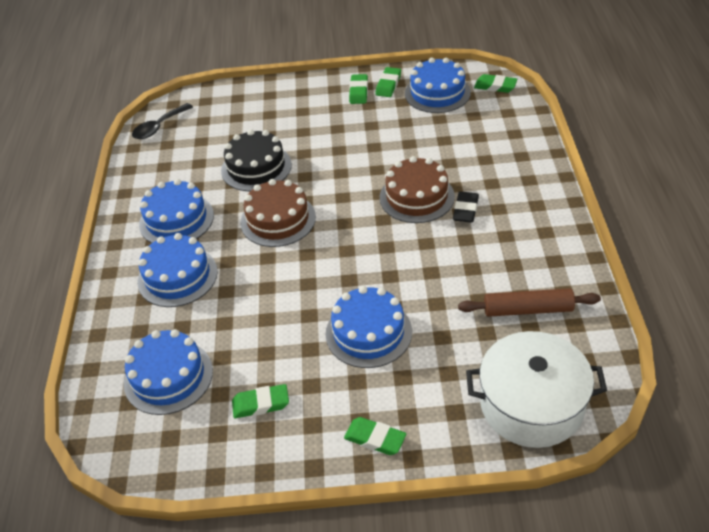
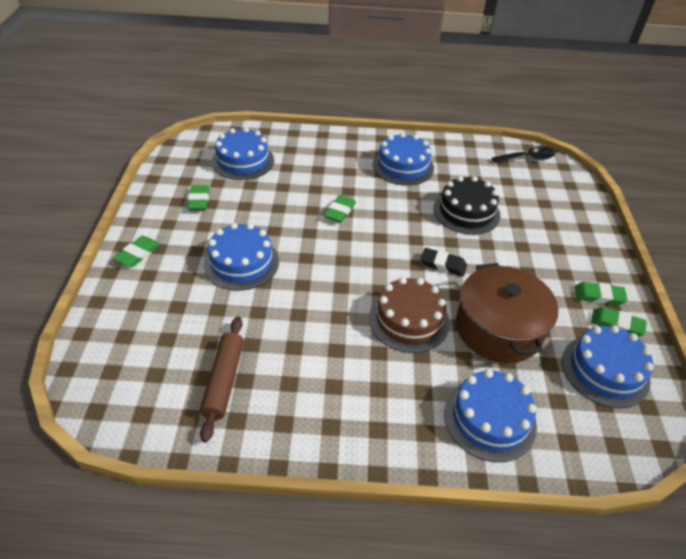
camera: 90 degrees right, 0 degrees up
(159, 127) = (527, 158): black spoon -> black spoon turned 120 degrees clockwise
(177, 276) = (338, 166): blue cake -> blue cake (489, 419)
(278, 220) = (392, 221): brown cake -> none
(411, 144) = (498, 328): none -> brown pot
(465, 210) = (381, 358): black eraser -> black eraser (443, 265)
(495, 86) = (629, 440): green eraser -> green eraser (340, 211)
(531, 404) = (116, 357): white pot -> none

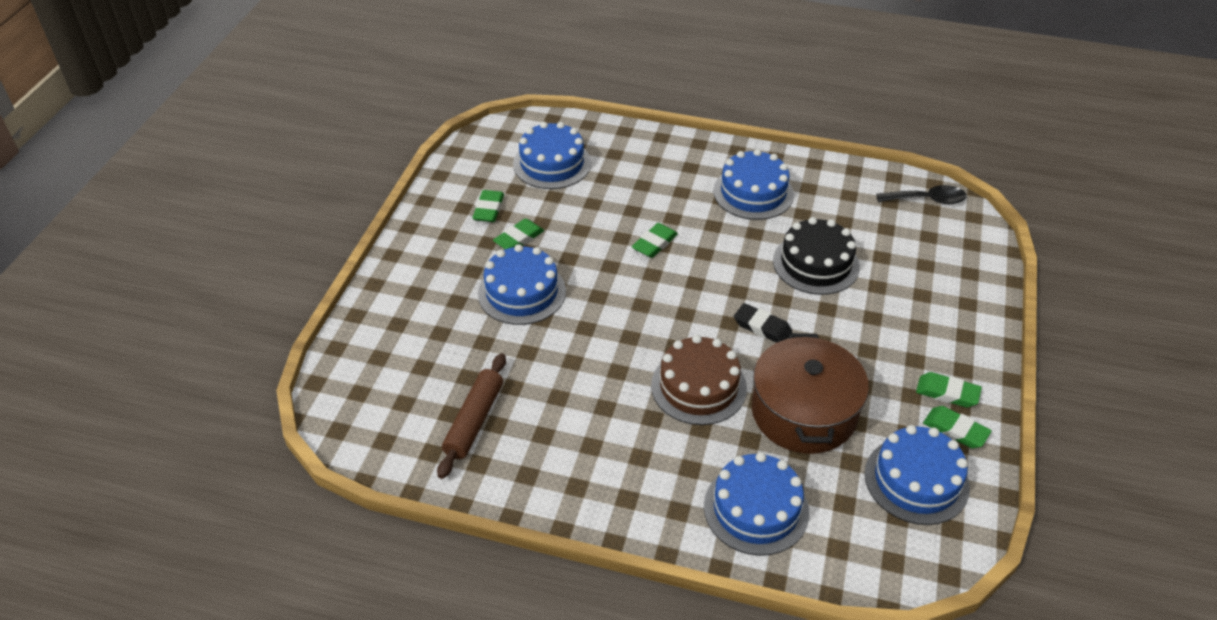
camera: 15 degrees right, 0 degrees up
(138, 254) = (408, 267): green eraser -> green eraser (519, 239)

